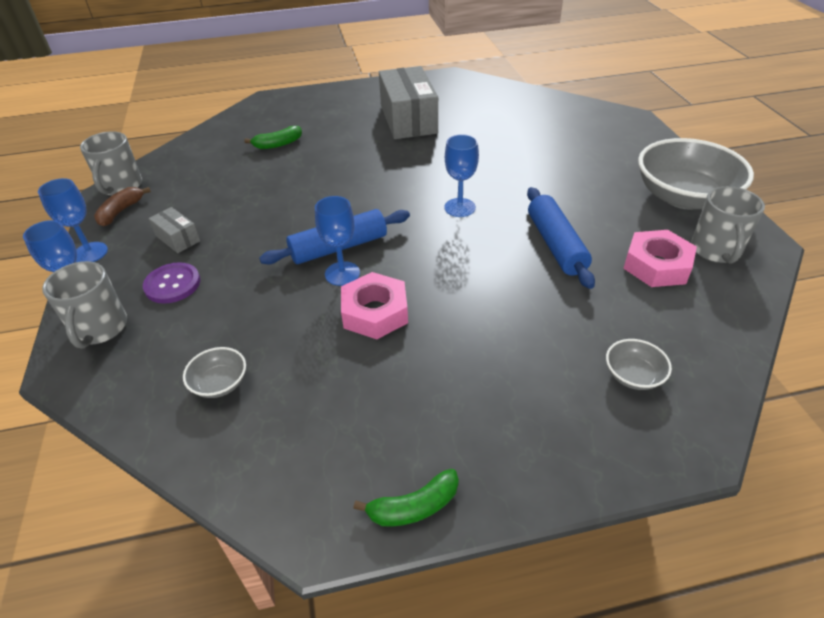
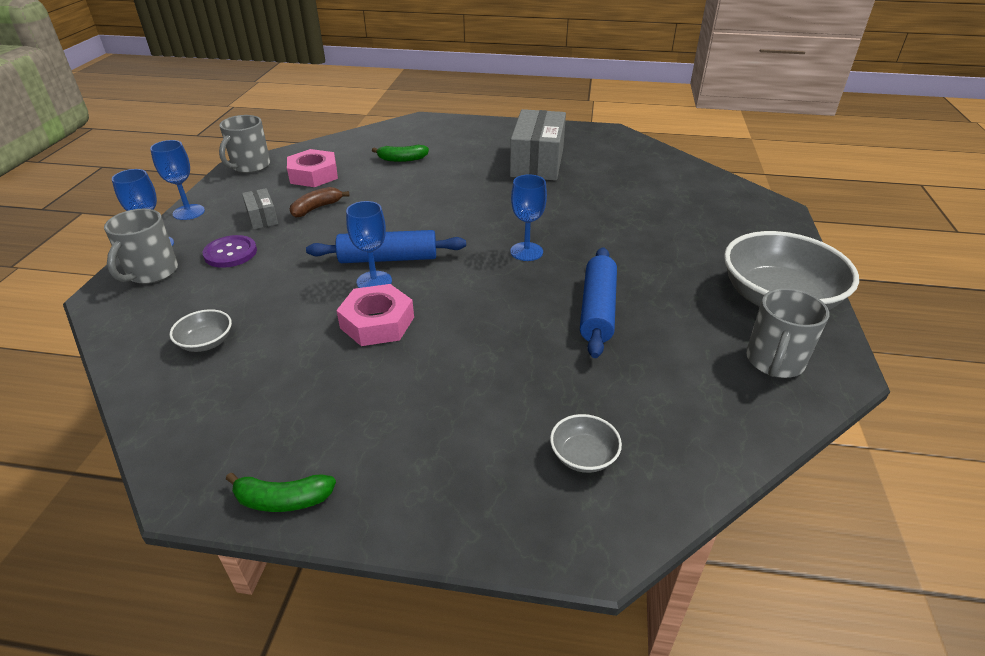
camera: 20 degrees right, 5 degrees down
(121, 211) = (235, 186): brown banana -> brown banana (317, 208)
(656, 265) = (692, 358): pink nut -> pink nut (313, 175)

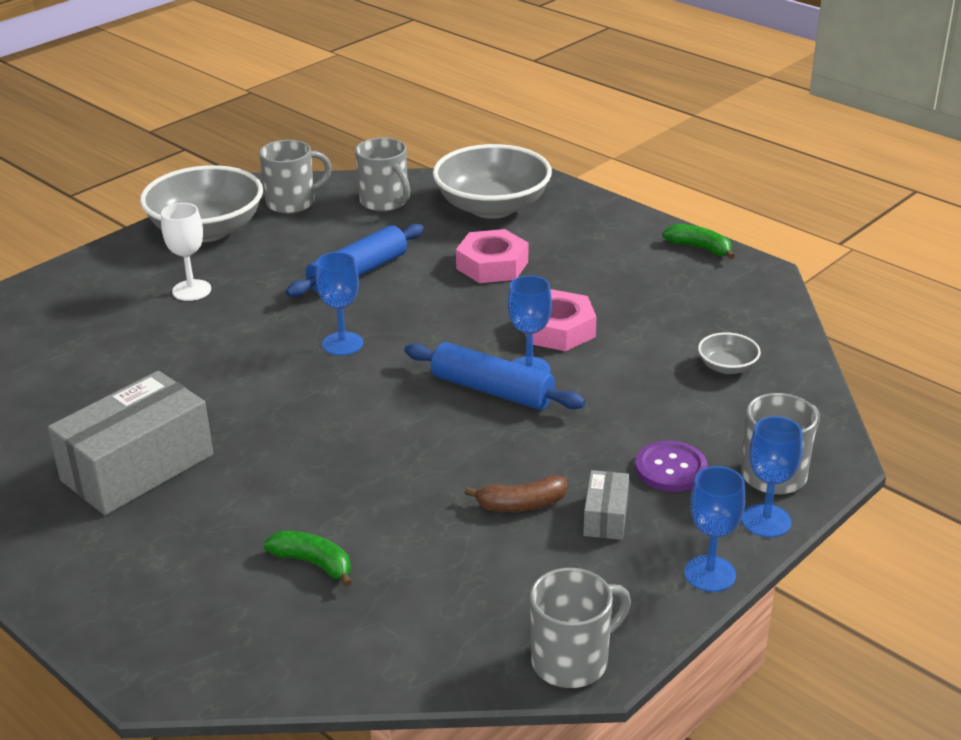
camera: 145 degrees left, 5 degrees down
(313, 175) = (480, 585): pink nut -> pink nut (492, 265)
(583, 456) = (492, 207): grey bowl -> grey bowl, size x2.30
(685, 248) = (191, 290): none -> white goblet
(698, 406) = (385, 202): none -> grey mug

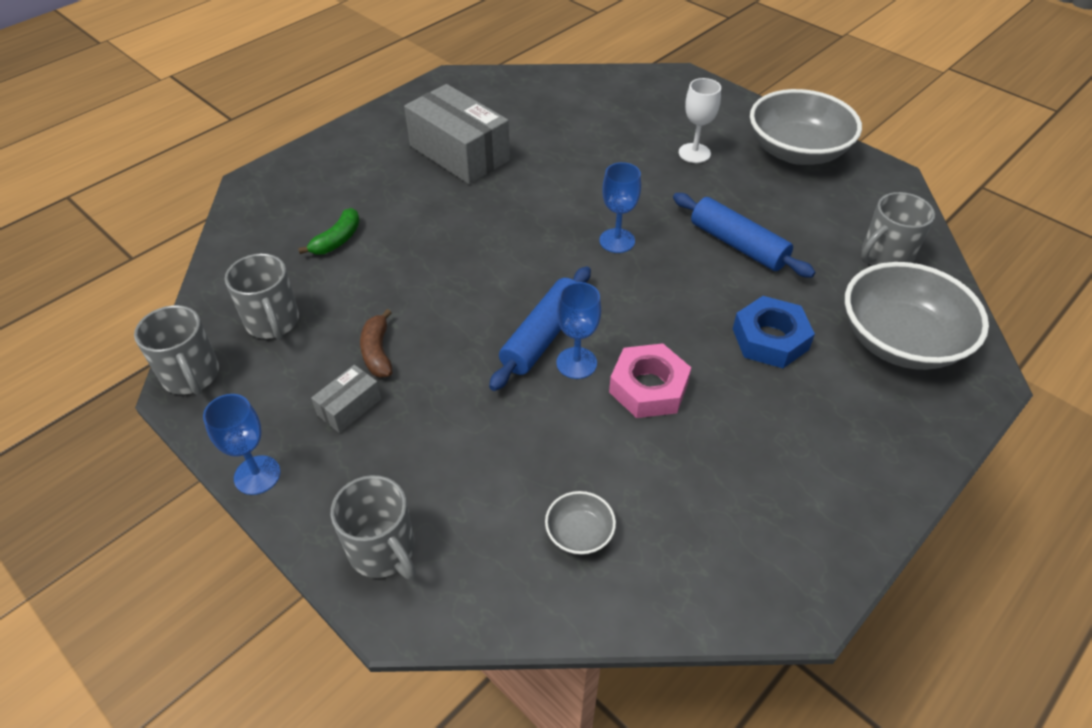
camera: 90 degrees right, 15 degrees up
(292, 203) = (863, 197): grey mug -> grey mug (273, 322)
(492, 265) = (770, 339): pink nut -> blue nut
(605, 517) = (349, 407): grey box -> grey box turned 60 degrees counterclockwise
(670, 468) = (408, 461): purple button -> none
(700, 248) = (850, 539): green banana -> none
(766, 521) = (315, 530): blue goblet -> none

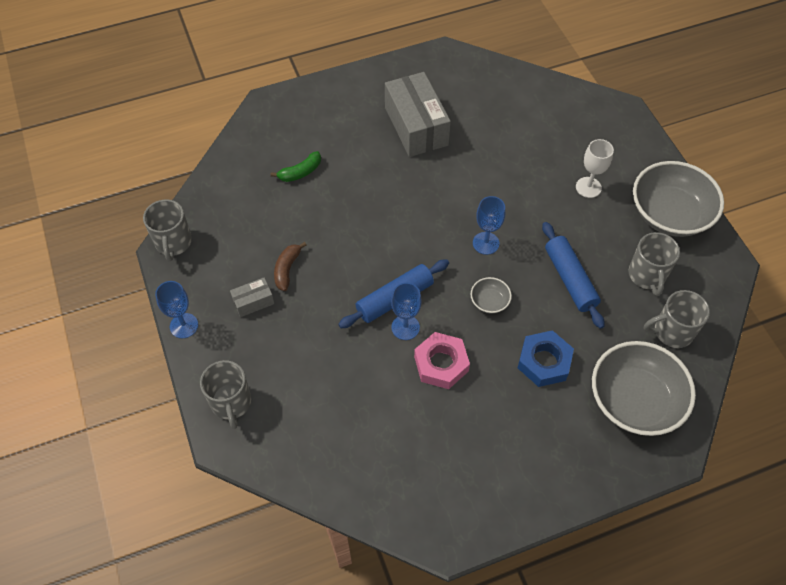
camera: 25 degrees right, 10 degrees up
(273, 322) = (234, 222): grey mug -> grey mug (647, 276)
(579, 533) = (344, 441): grey bowl -> grey bowl (489, 301)

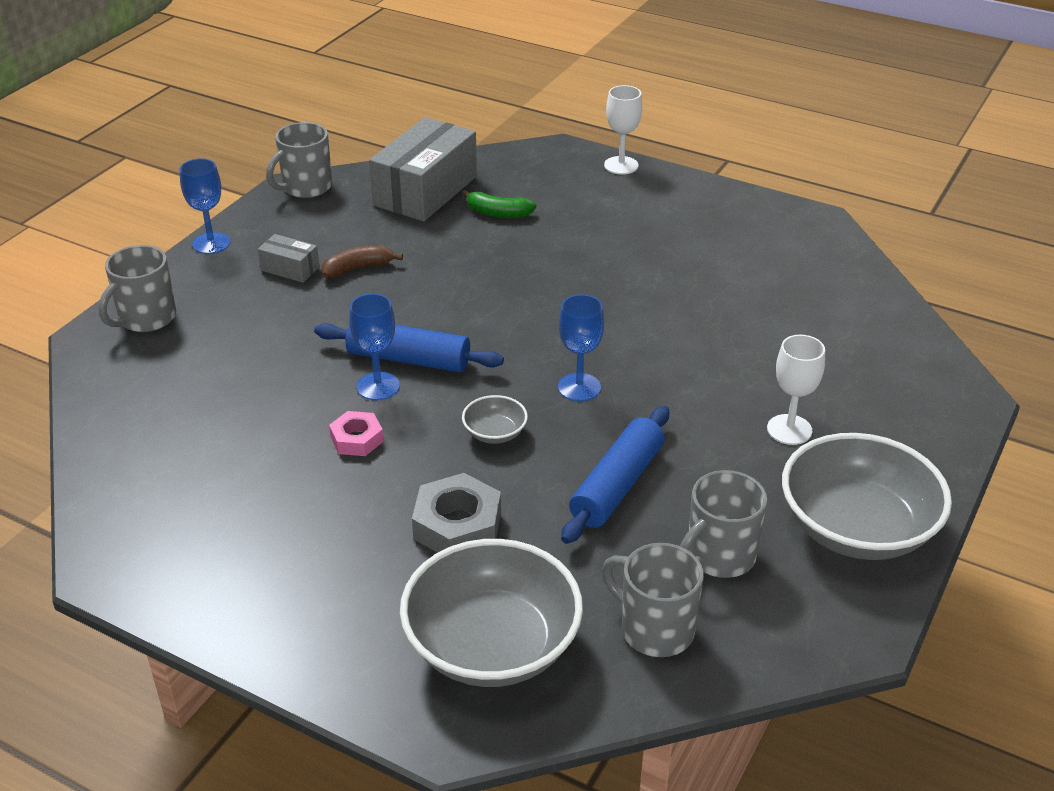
camera: 50 degrees right, 20 degrees down
(313, 89) = (621, 165): none -> white goblet
(416, 126) = (677, 253): grey box -> grey box (426, 191)
(441, 364) = (357, 439): pink nut -> pink nut, size x0.62
(544, 362) = (457, 525): blue nut -> grey nut

